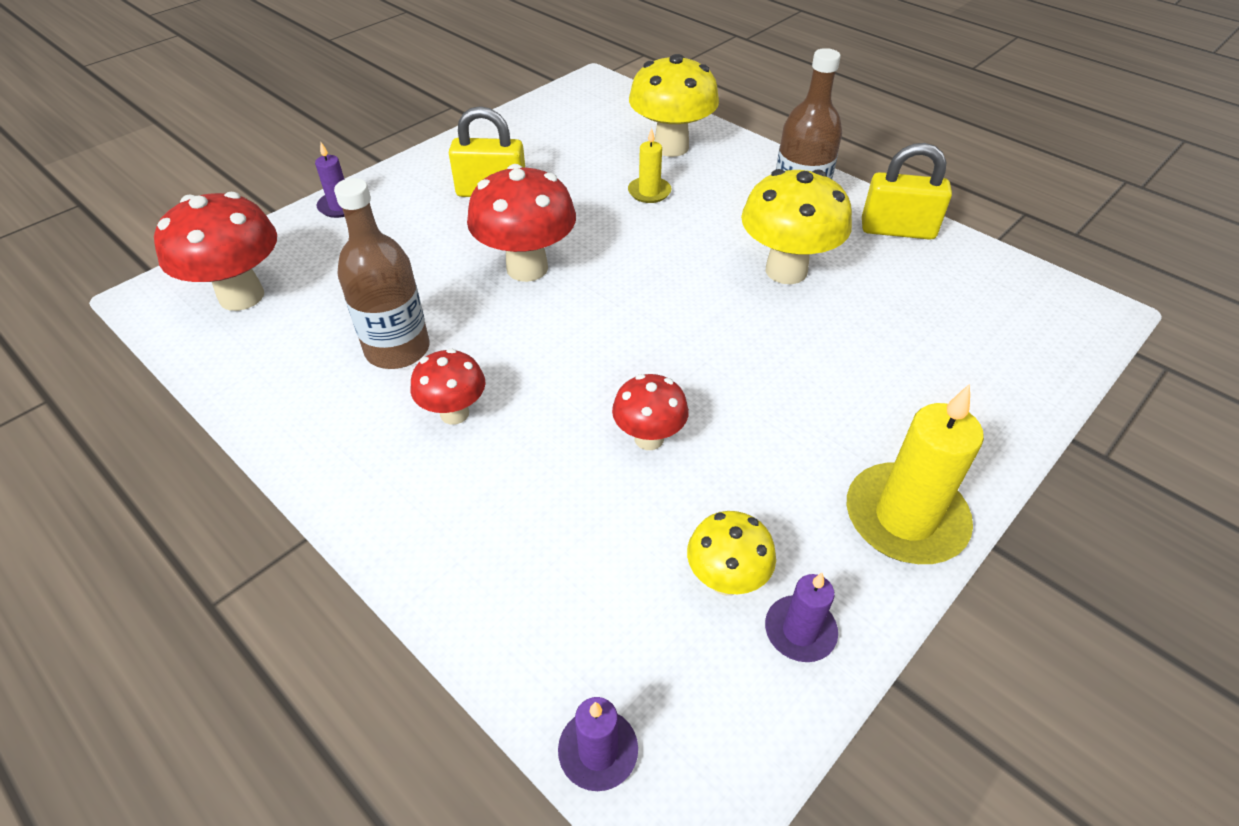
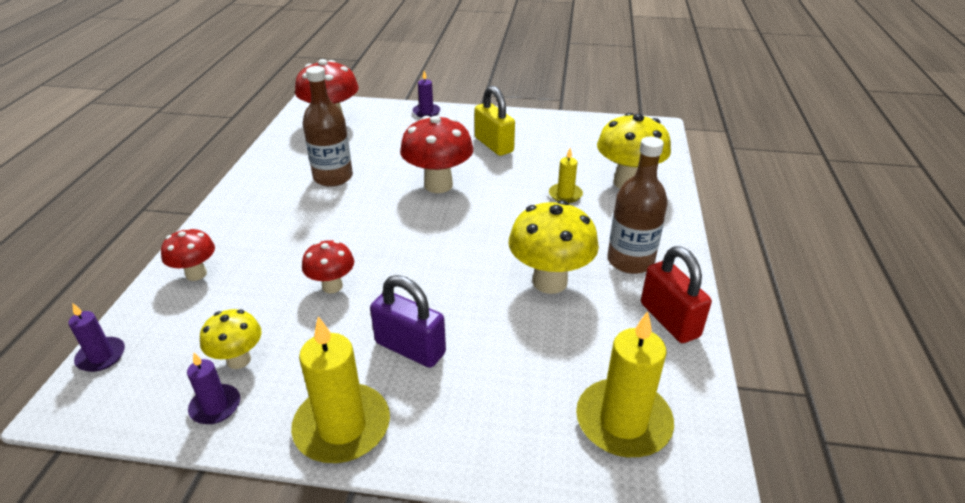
camera: 55 degrees right, 10 degrees down
(454, 413) = (300, 214): red mushroom -> red mushroom (196, 274)
(815, 414) = (410, 348): none -> purple padlock
(897, 230) = (669, 320): yellow padlock -> red padlock
(1007, 319) = (623, 421): none -> yellow candle

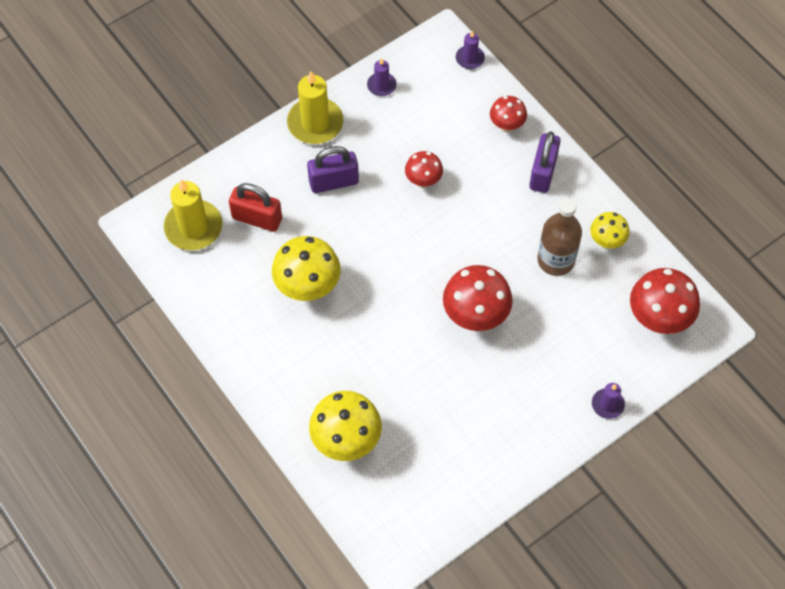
camera: 135 degrees right, 25 degrees up
(239, 360) = (405, 109): yellow mushroom -> yellow mushroom (606, 242)
(240, 225) = (543, 173): none -> purple padlock
(494, 145) = (495, 404): yellow padlock -> none
(565, 195) = (377, 384): yellow candle -> none
(630, 261) = (276, 348): brown bottle -> none
(669, 320) = (216, 314): red padlock -> red padlock (257, 218)

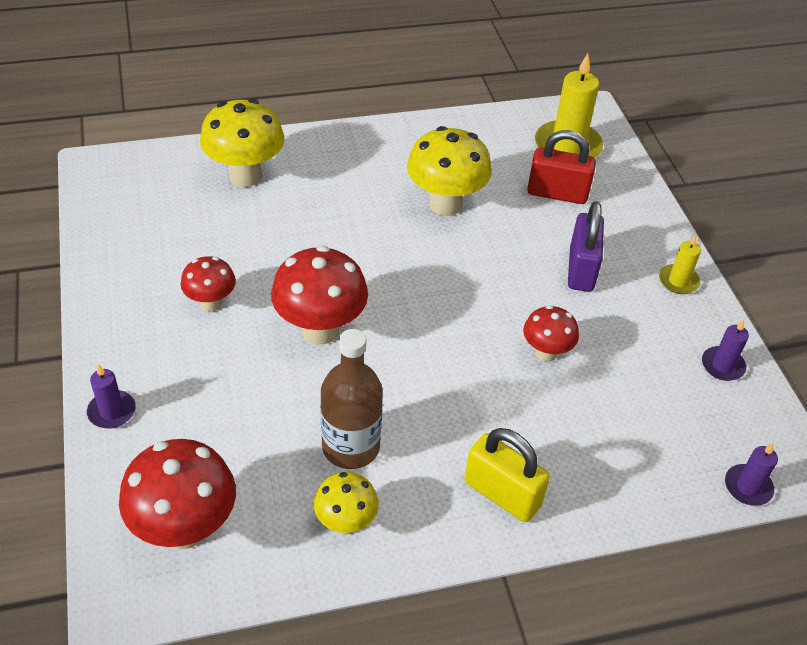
camera: 110 degrees right, 15 degrees down
(257, 218) = (557, 193): red padlock -> red padlock turned 60 degrees clockwise
(315, 123) = (678, 281): yellow candle -> yellow candle, size x0.53
(506, 126) = (604, 483): red mushroom -> red mushroom (211, 303)
(543, 173) = (502, 494): purple padlock -> yellow padlock

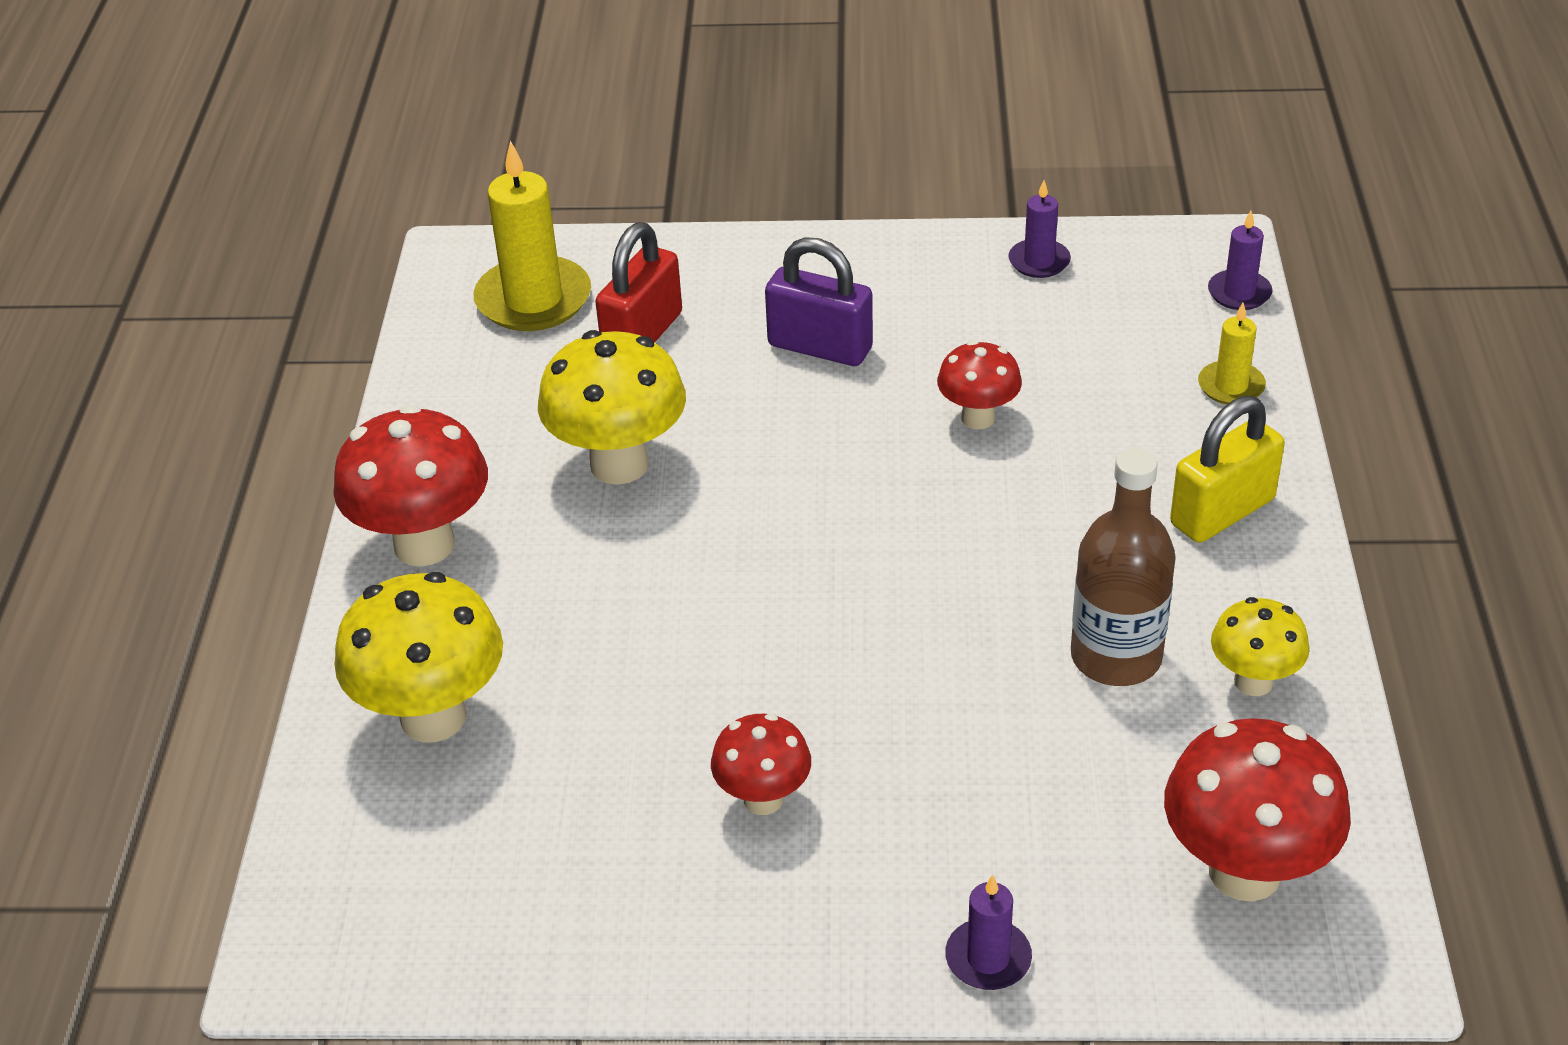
camera: 70 degrees left, 5 degrees down
(320, 330) = (866, 661): red mushroom -> red mushroom (424, 545)
(678, 281) = (873, 260): yellow candle -> yellow candle (1231, 386)

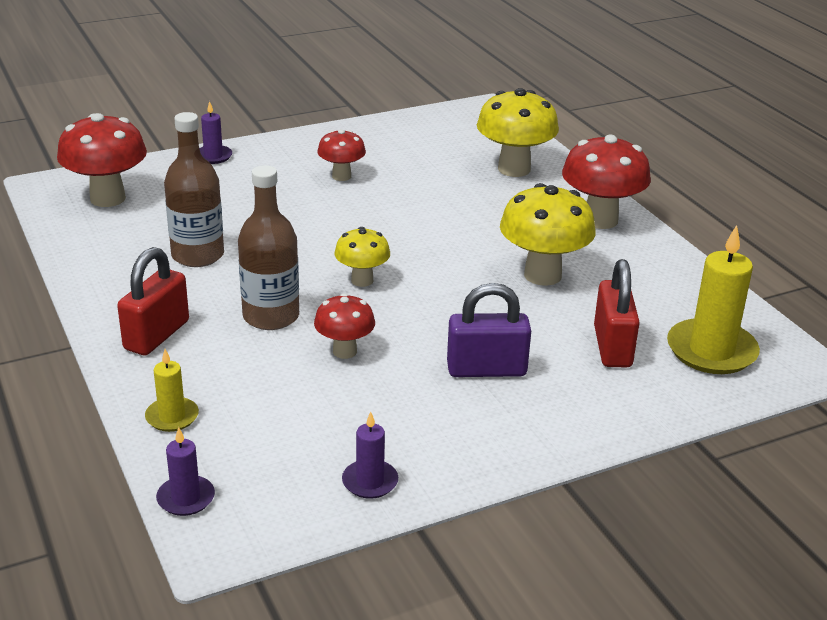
camera: 150 degrees right, 10 degrees down
(1049, 500) = (271, 316): none -> brown bottle
(1222, 512) = (156, 335): yellow padlock -> red padlock
(1253, 682) = (118, 261): yellow mushroom -> yellow mushroom (362, 280)

